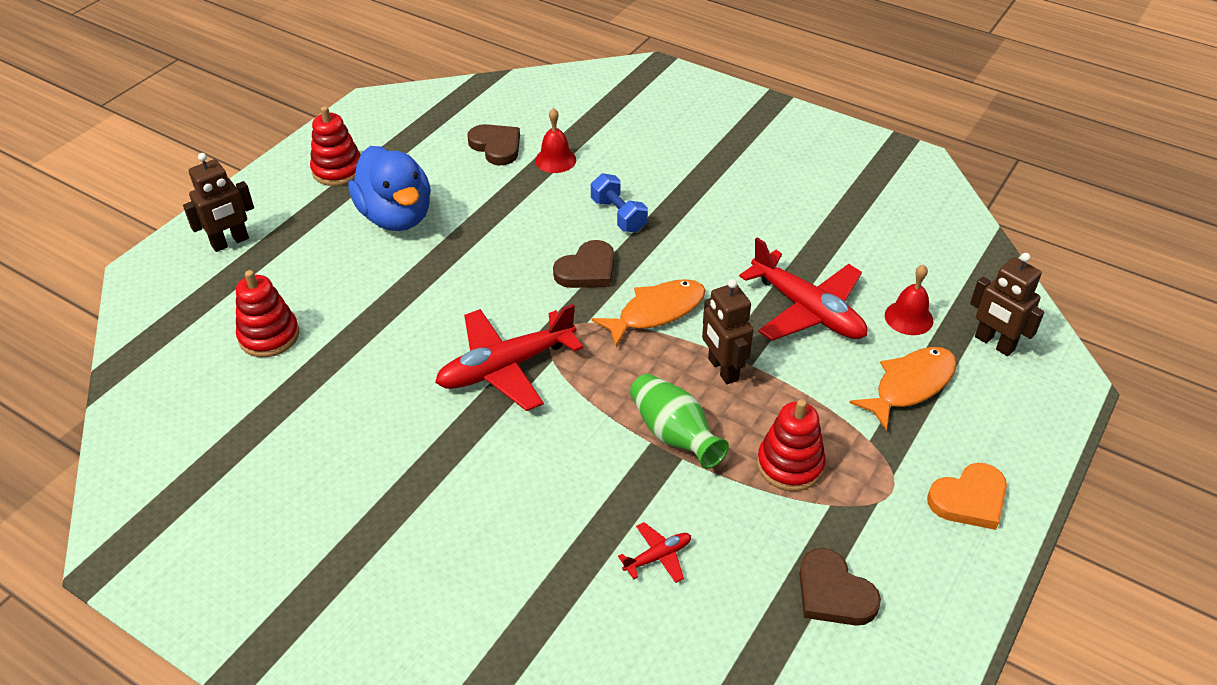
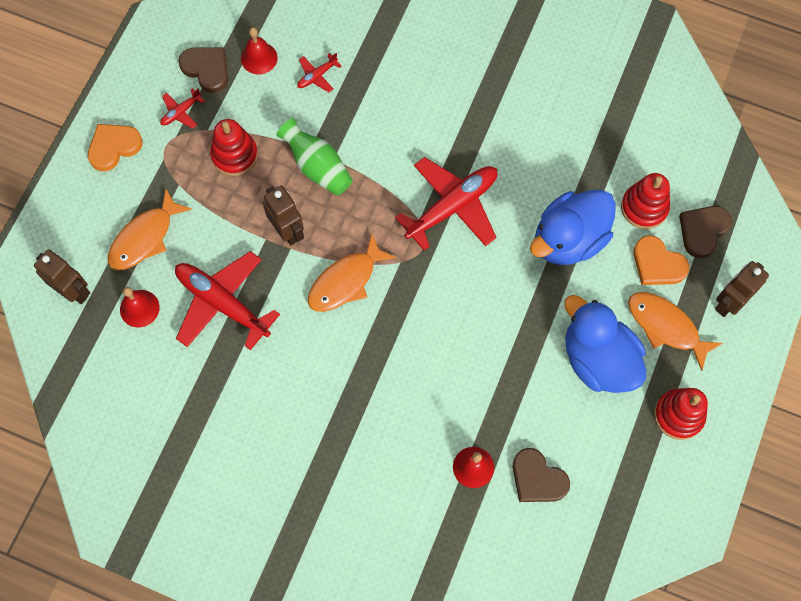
camera: 170 degrees right, 25 degrees up
(286, 283) = (657, 264): none -> orange heart
(310, 232) = (666, 327): none -> orange fish
(377, 317) = (568, 240): none -> blue duck
(587, 270) = (411, 320): brown heart -> brown heart (702, 231)
(618, 215) = (397, 394): blue dumbbell -> none
(748, 598) = (259, 58): none -> red bell
(872, 534) = (181, 112): none -> red plane

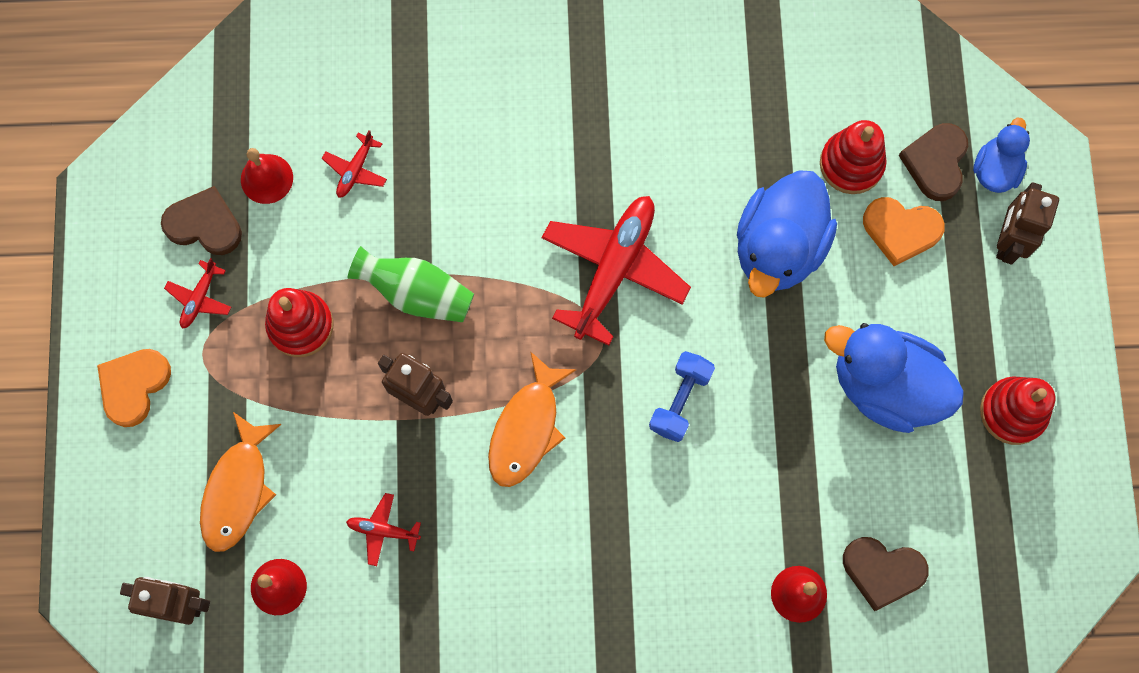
camera: 25 degrees left, 5 degrees up
(222, 303) = (383, 530): red plane -> red plane, size x0.45
(455, 308) = (680, 400): none -> blue dumbbell
(666, 327) = (947, 306): orange fish -> none
(742, 253) = (995, 169): none -> blue duck

